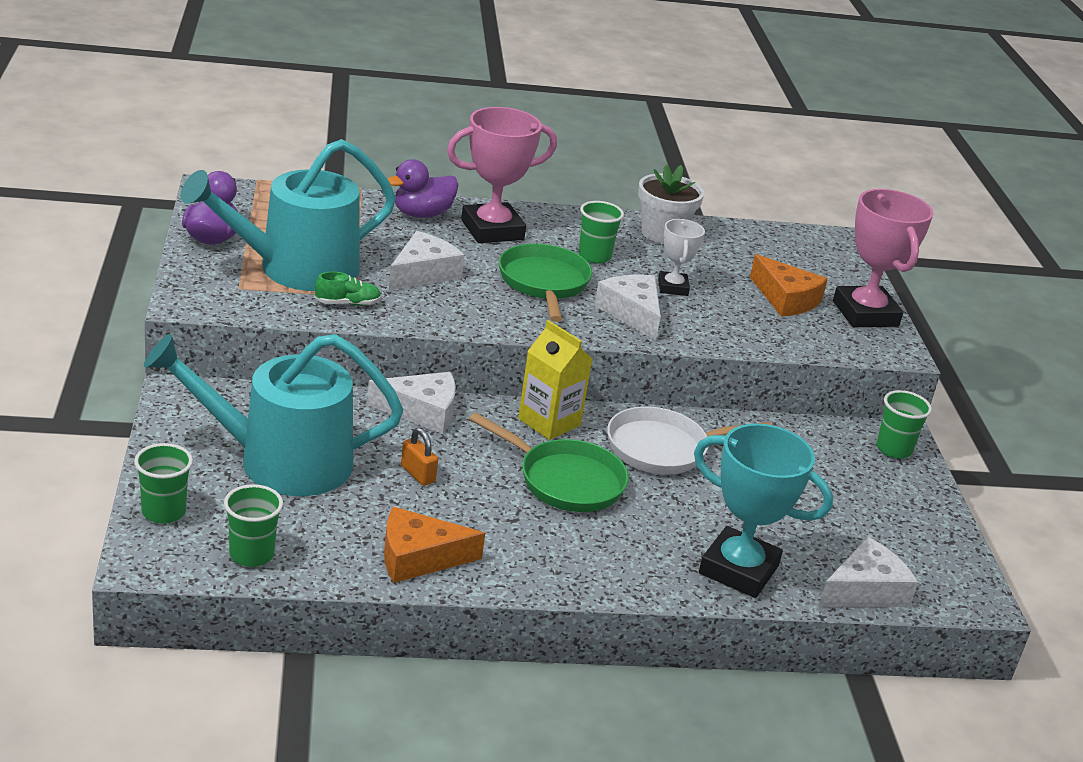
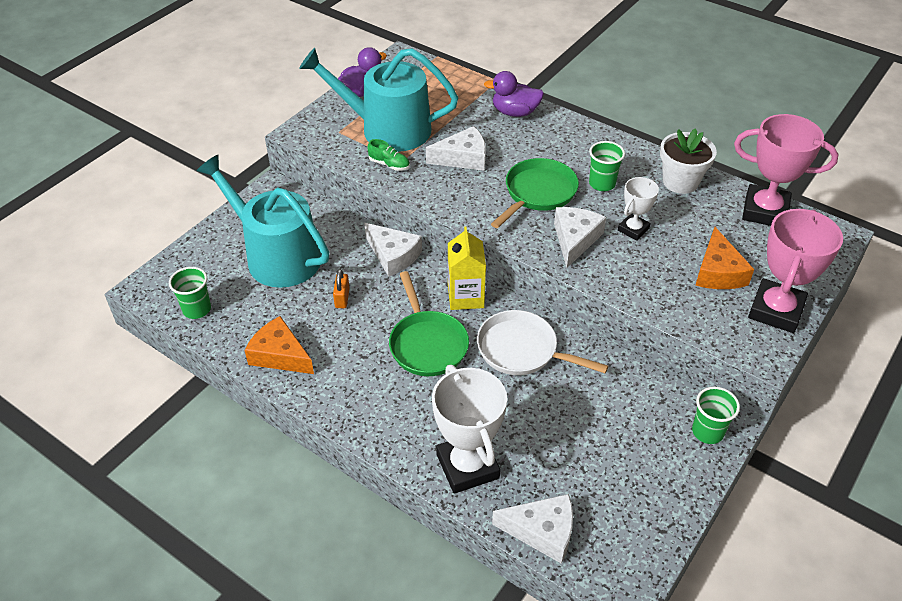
camera: 45 degrees right, 15 degrees up
(163, 512) = (184, 262): green cup -> none
(492, 230) = (550, 139): pink trophy -> pink trophy (765, 211)
(738, 569) = (467, 466): turquoise trophy -> white trophy

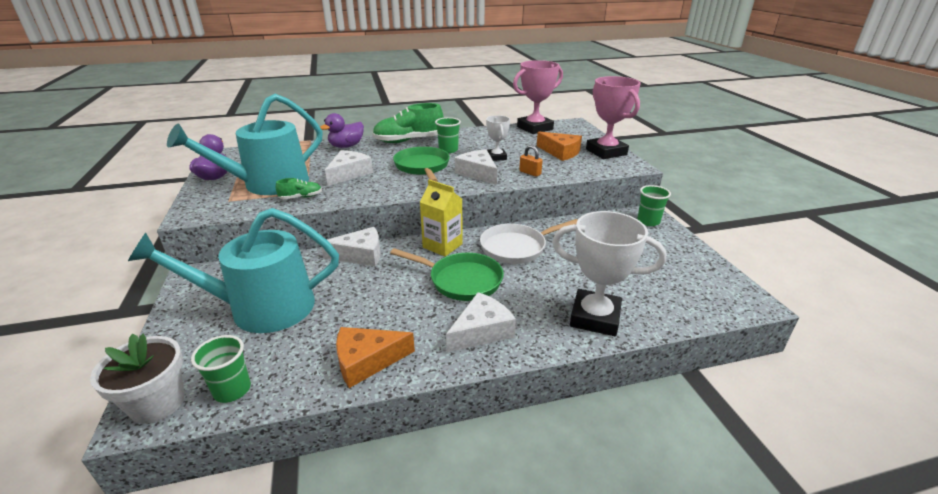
camera: 50 degrees left, 15 degrees down
(342, 298) = (361, 297): orange padlock -> orange padlock (530, 173)
(542, 531) = (682, 313): white cheese -> white cheese (481, 331)
(585, 141) = (409, 141): none -> green shoe
(680, 182) = (482, 134): white flower pot -> white flower pot (157, 403)

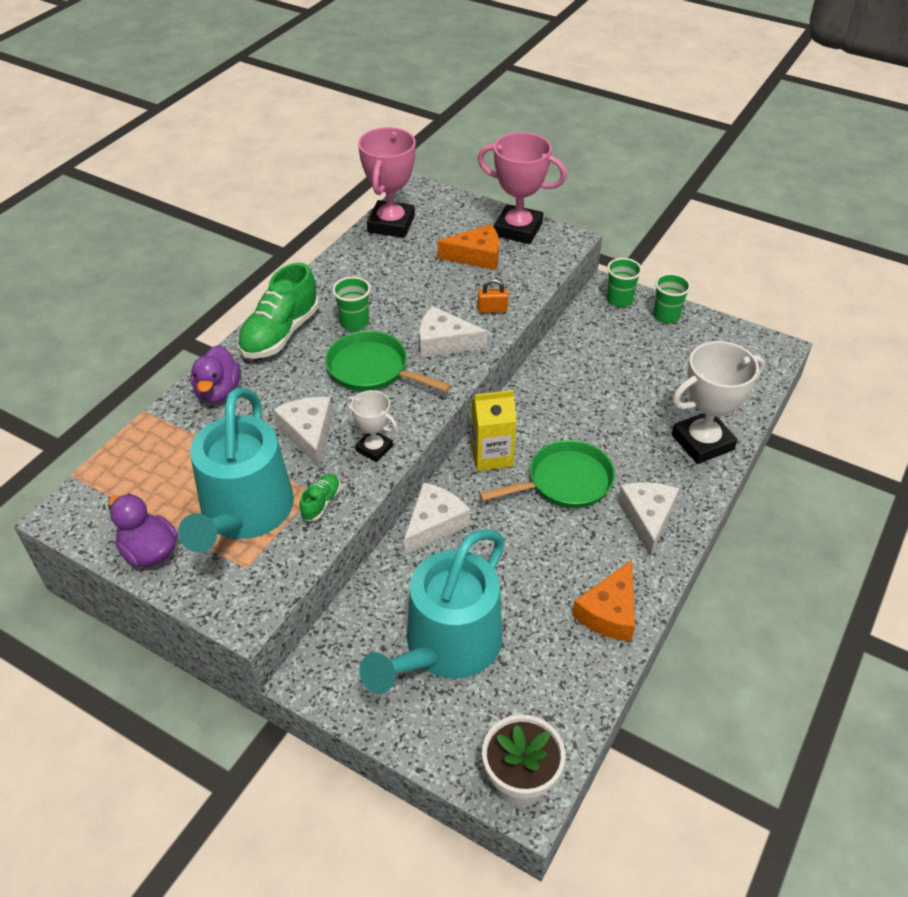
camera: 45 degrees left, 15 degrees up
(232, 390) = (555, 720): green cup -> green cup (666, 316)
(496, 157) = (425, 303): white trophy -> white trophy (374, 448)
(516, 247) = (557, 410): white pan -> none

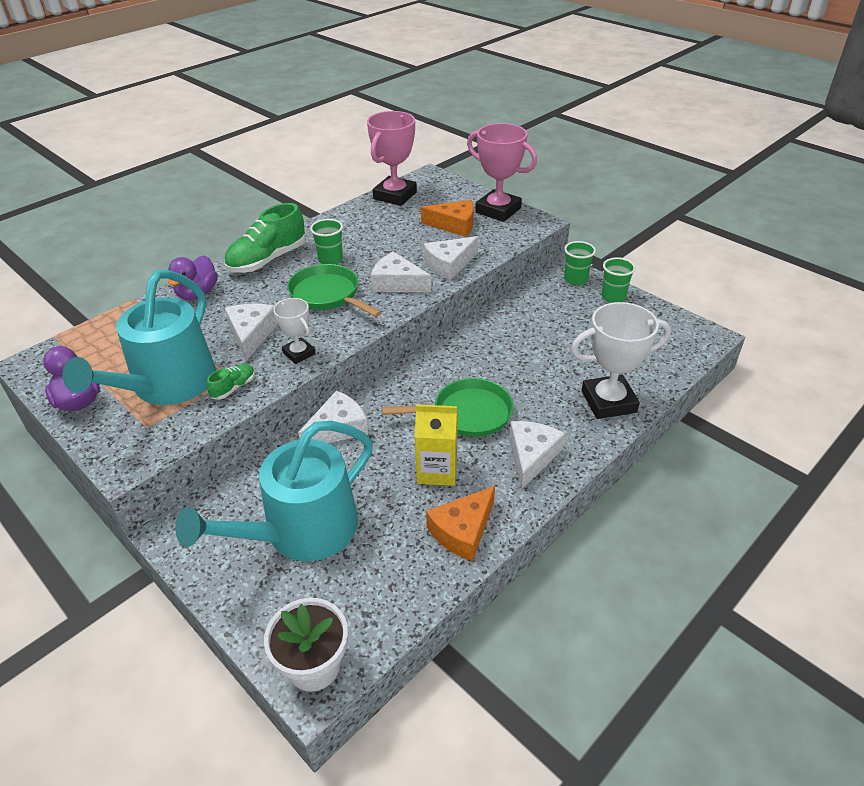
camera: 15 degrees right, 5 degrees down
(491, 455) = (412, 382): yellow carton -> yellow carton (437, 470)
(492, 309) = (449, 264): orange padlock -> white cheese

